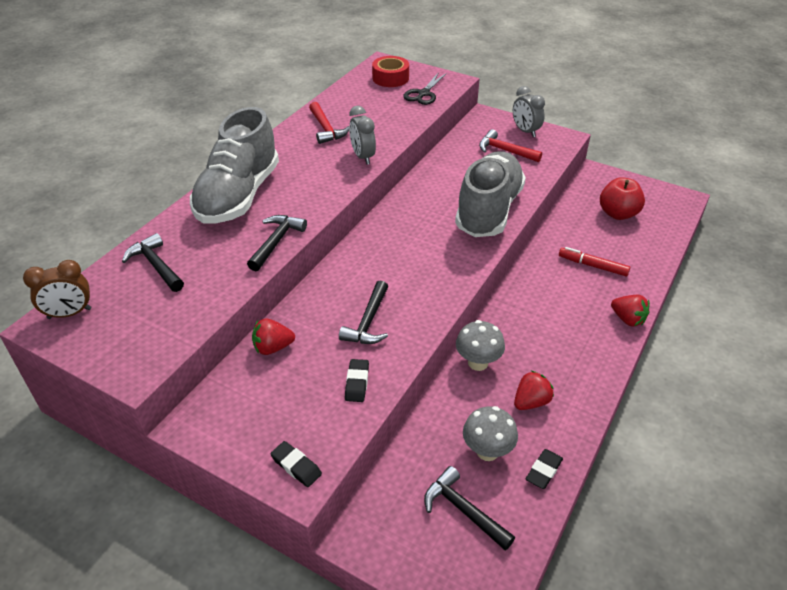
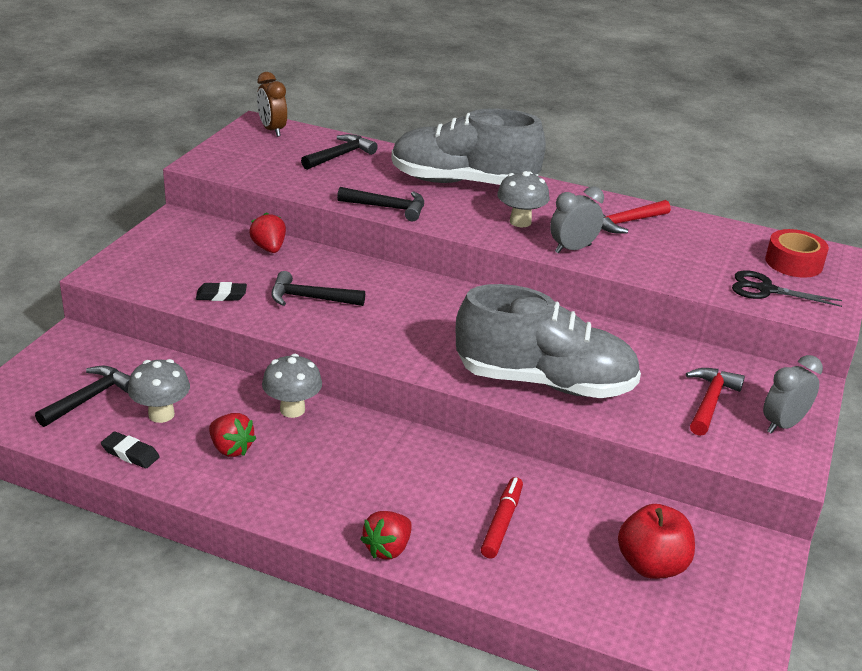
camera: 80 degrees right, 10 degrees down
(296, 466) = (122, 270): black eraser -> none
(316, 175) = (520, 222): none -> grey mushroom

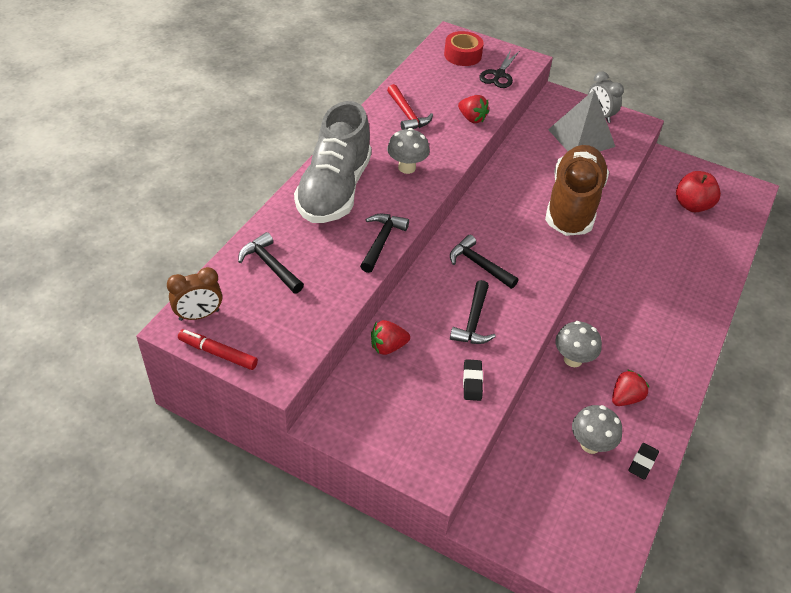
camera: 85 degrees left, 15 degrees up
(90, 398) = (574, 498): black hammer -> black hammer (479, 265)
(387, 549) = (708, 316): red strawberry -> red strawberry (472, 118)
(501, 523) = (672, 261): red marker -> red marker (218, 353)
(545, 382) = (573, 204): grey shoe -> brown shoe
(573, 249) = (449, 148): grey clock -> none
(710, 401) = (581, 138): red hammer -> grey pyramid

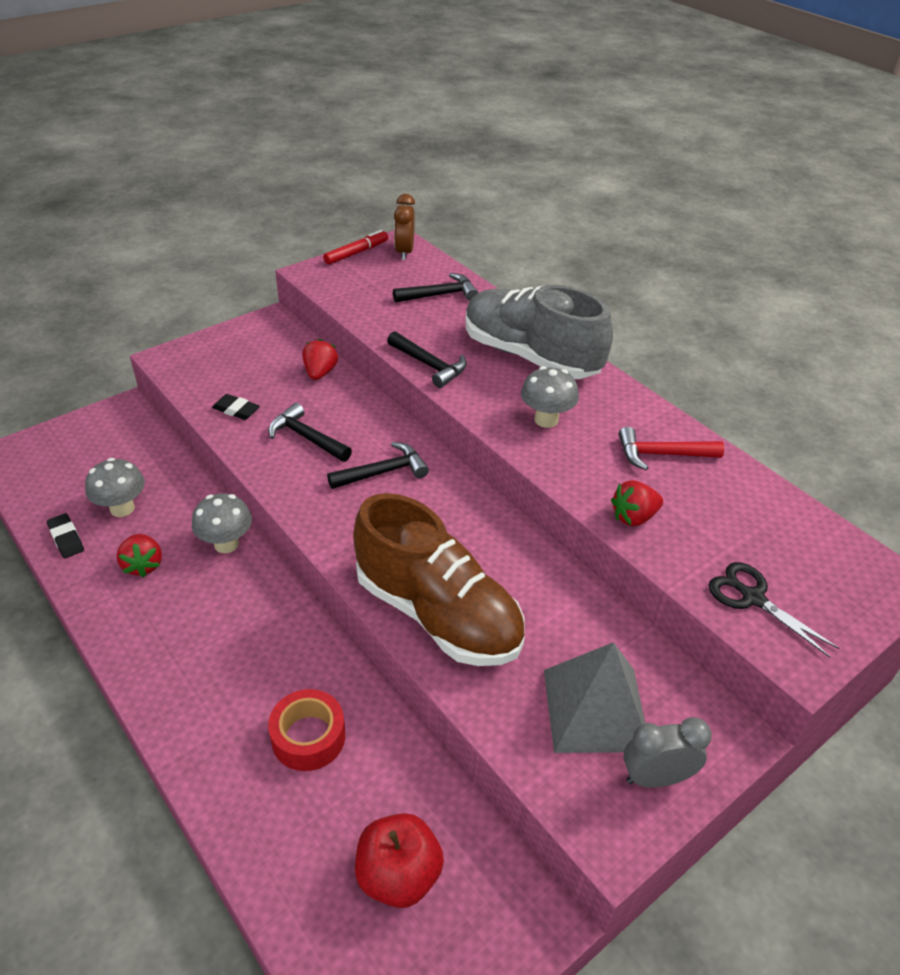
camera: 115 degrees right, 5 degrees down
(462, 55) = (823, 572): red tape -> red tape (308, 737)

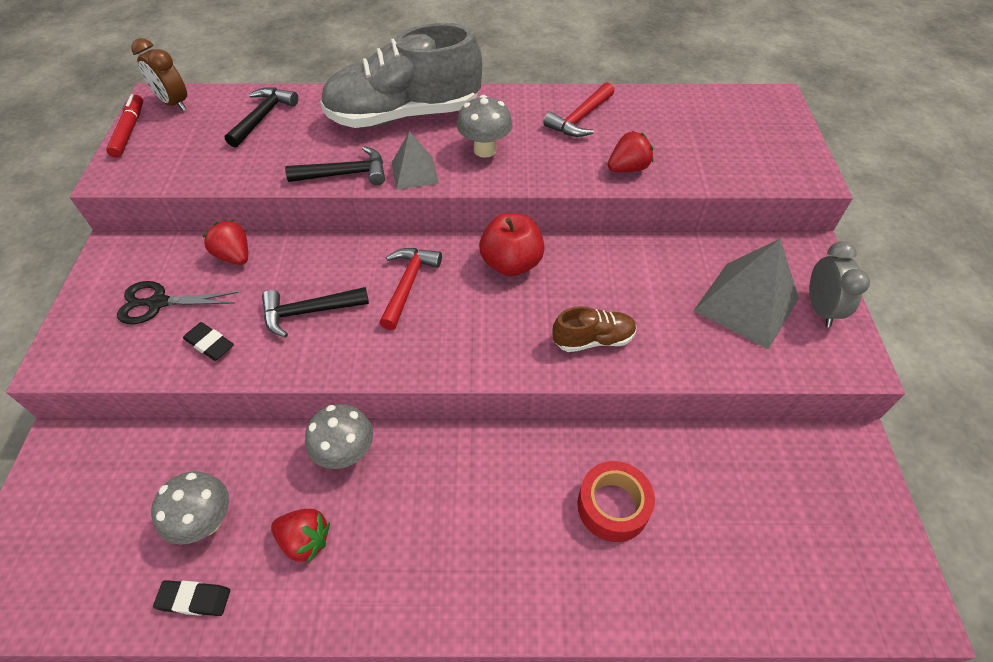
camera: 50 degrees left, 10 degrees up
(236, 410) = (210, 344): black eraser -> black eraser turned 60 degrees clockwise
(383, 472) = (408, 284): black hammer -> red hammer
(398, 875) = (776, 515): red apple -> red apple (511, 264)
(438, 614) = (593, 339): brown shoe -> brown shoe, size x0.45
(473, 397) = (415, 173): none -> grey pyramid
(633, 517) = (628, 168): red strawberry -> red strawberry turned 135 degrees counterclockwise
(656, 778) = (820, 309): grey clock -> grey clock turned 150 degrees clockwise
(752, 598) = (745, 162): black scissors -> black scissors (158, 303)

